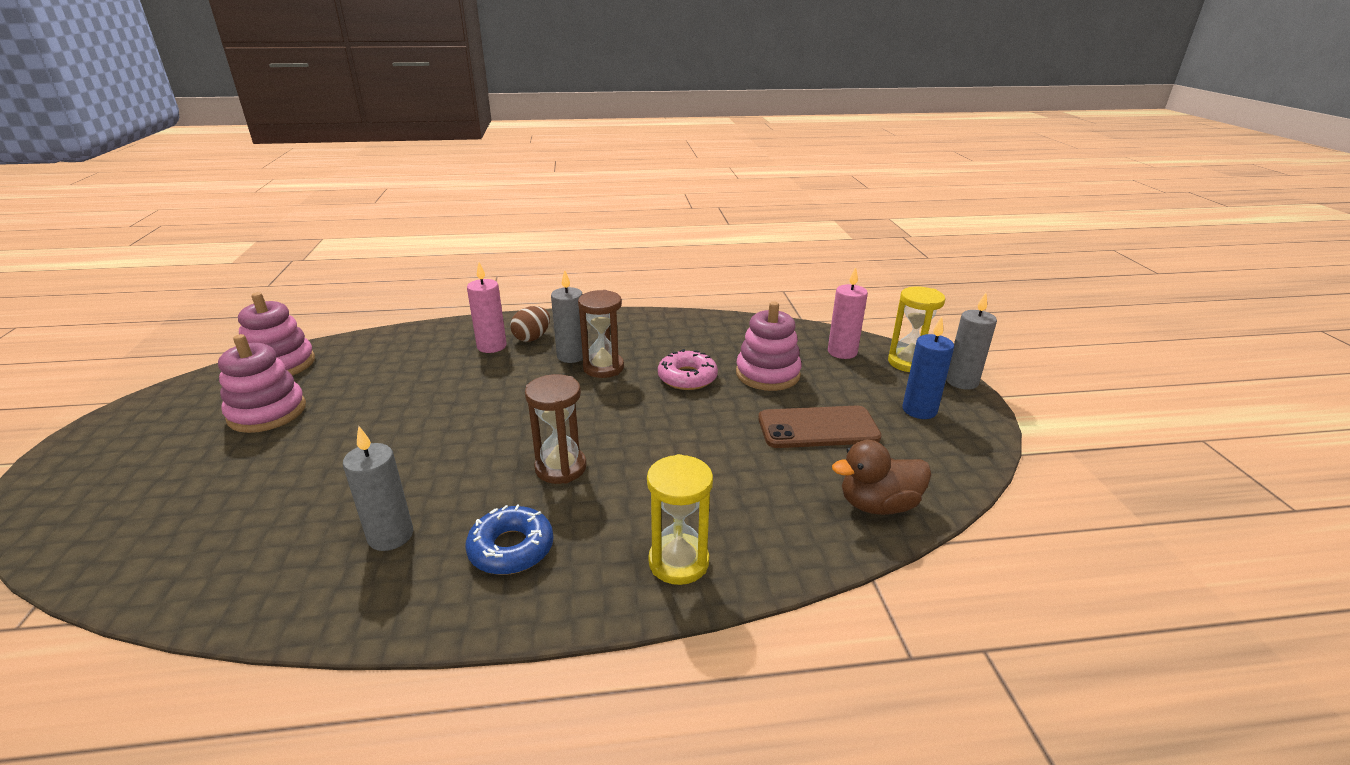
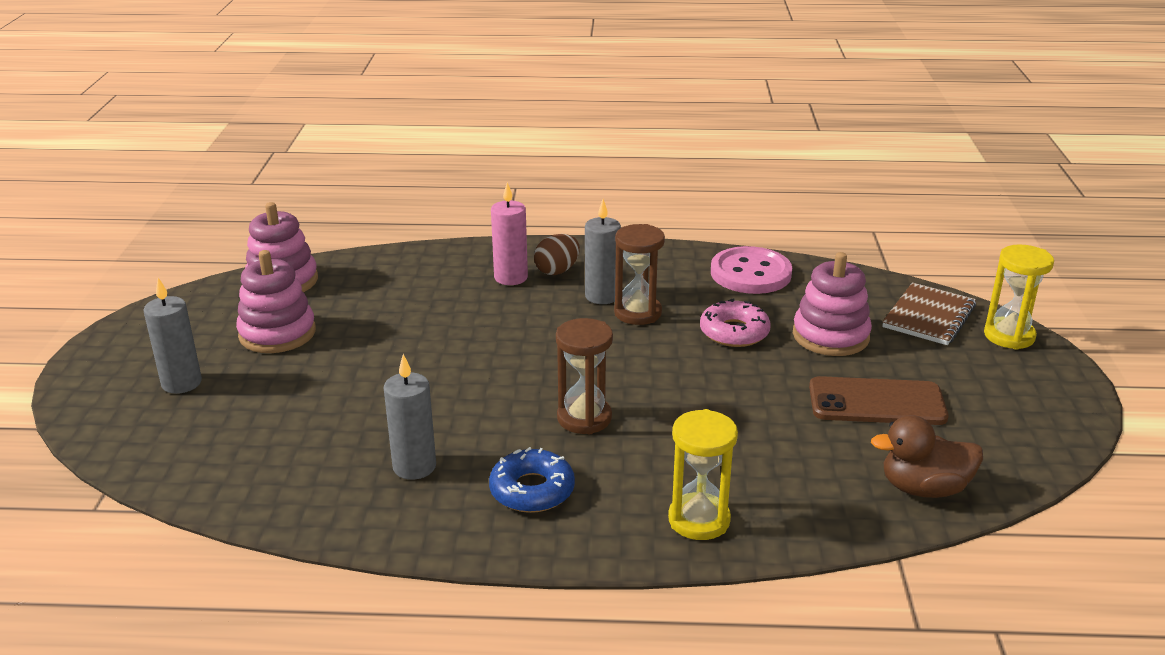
camera: 10 degrees right, 0 degrees up
(694, 329) = (750, 273): none -> pink button
(842, 352) = (929, 316): pink candle -> brown notebook
(919, 410) = (1004, 393): blue candle -> none
(961, 381) = (1069, 364): grey candle -> grey candle (181, 383)

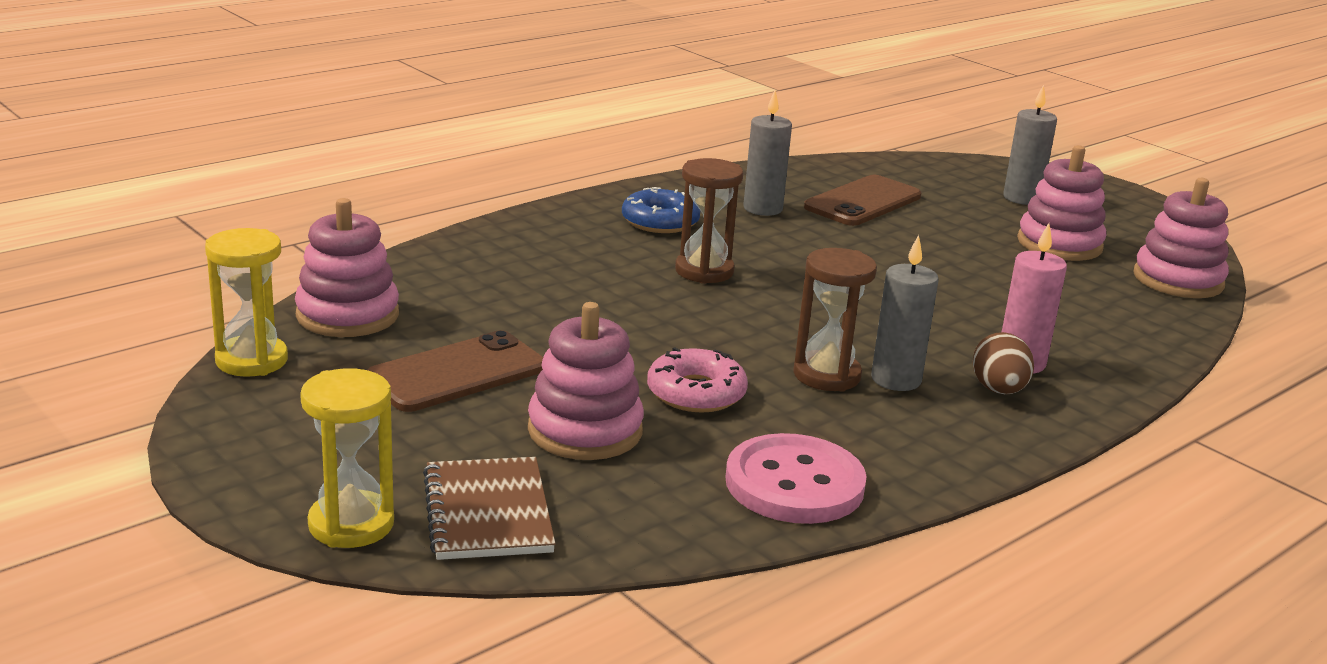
camera: 135 degrees right, 5 degrees down
(314, 436) = (863, 202): none -> brown phone
(699, 520) = (515, 242): yellow hourglass -> yellow hourglass (252, 360)
(923, 488) = (347, 315): brown duck -> pink stacking toy

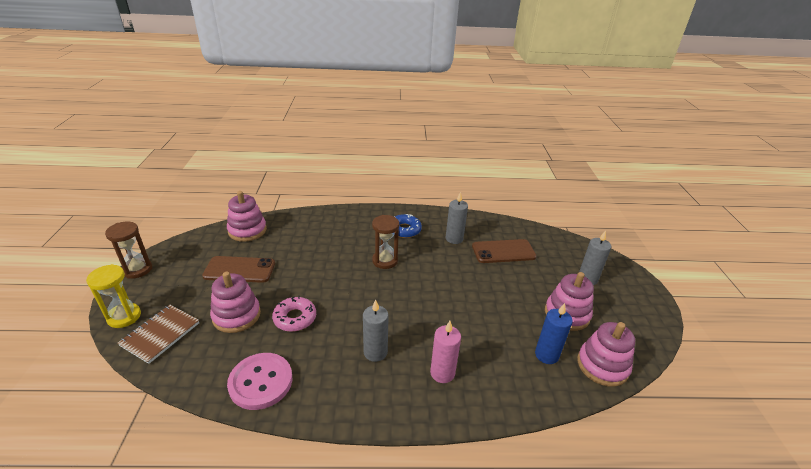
camera: 40 degrees right, 10 degrees up
(252, 360) = (198, 237): yellow hourglass -> none
(826, 375) = (352, 335): brown hourglass -> brown hourglass (137, 269)
(998, 390) = (409, 382): brown egg -> none
(1105, 294) = (546, 355): none -> blue candle

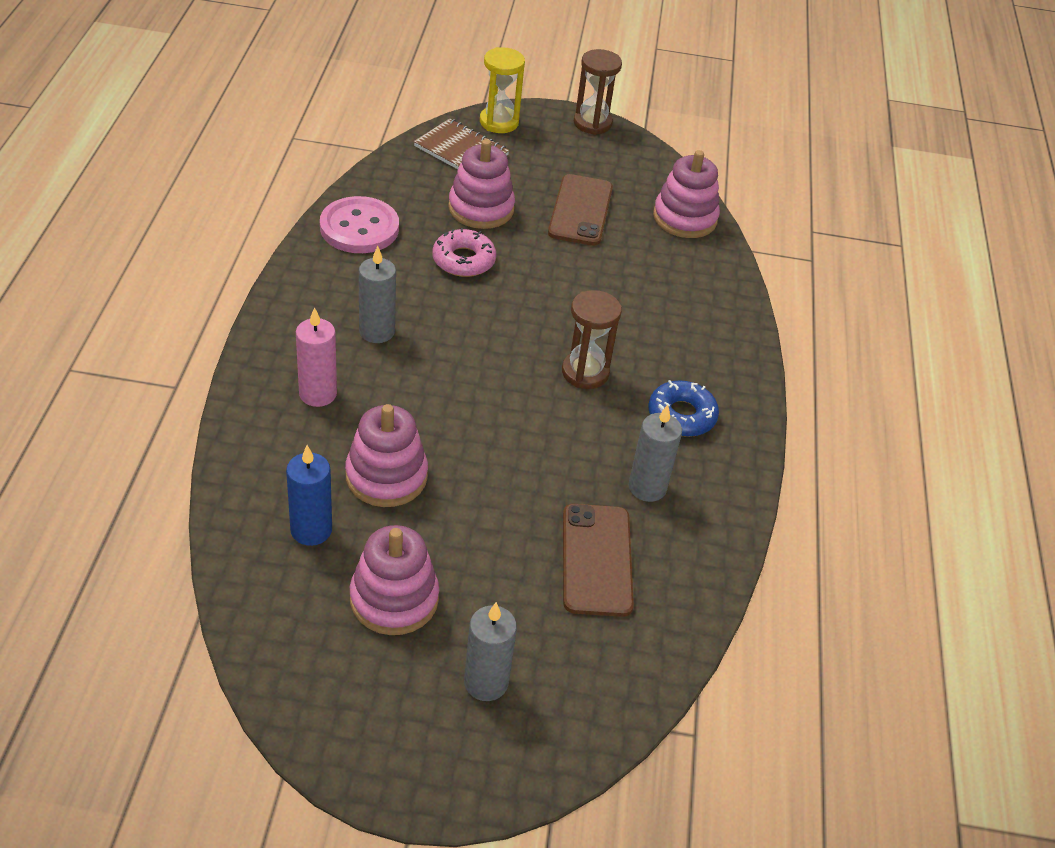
camera: 95 degrees right, 10 degrees up
(602, 365) = (265, 600): pink stacking toy -> pink stacking toy (386, 476)

